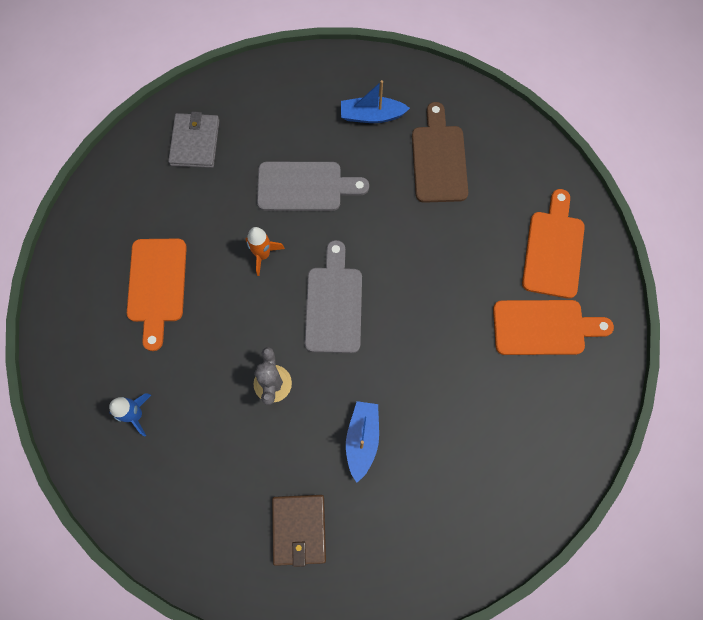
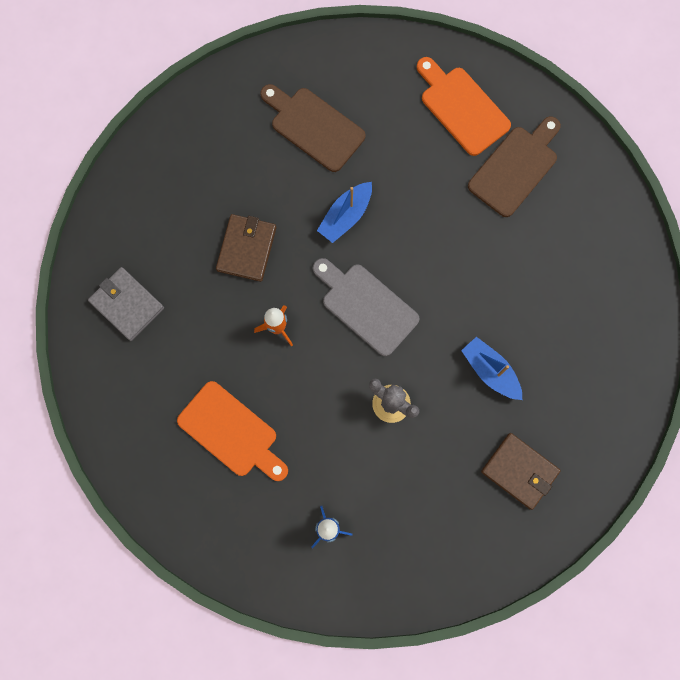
camera: 50 degrees left, 5 degrees up
(305, 187) = (246, 248): grey cutting board -> brown wallet
(372, 115) = (229, 145): blue boat -> blue boat (346, 216)
(544, 328) = (515, 168): orange cutting board -> brown cutting board

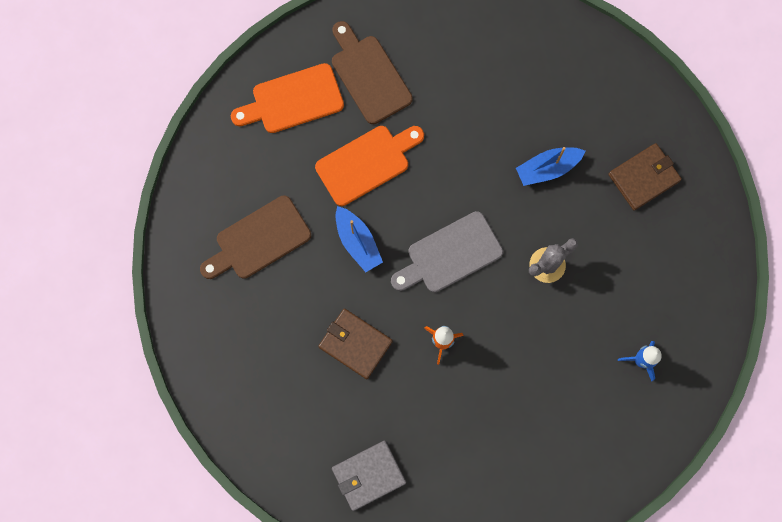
camera: 70 degrees left, 0 degrees up
(231, 432) = (525, 417): orange cutting board -> orange cutting board (367, 163)

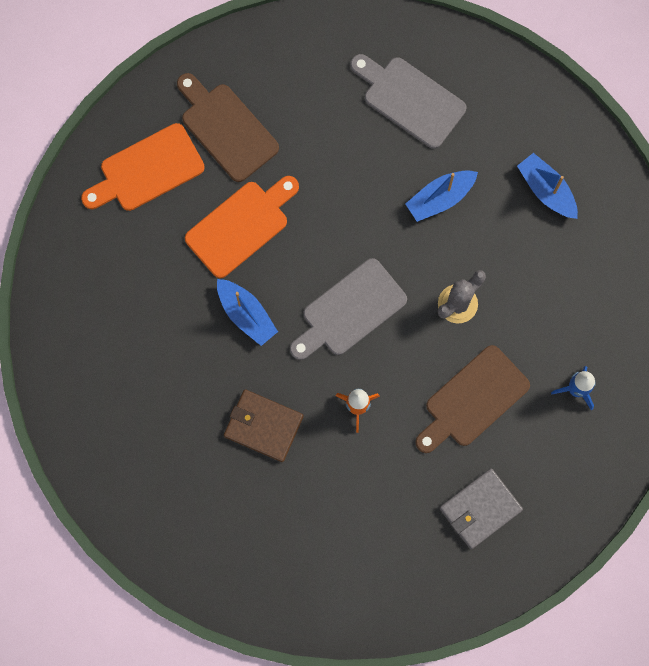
camera: 10 degrees left, 0 degrees up
(258, 240) = (137, 331): brown cutting board -> brown cutting board (472, 399)
(368, 475) = (303, 565): grey wallet -> grey wallet (480, 509)
(535, 77) = (410, 99): none -> grey cutting board
(644, 177) = (546, 190): brown wallet -> blue boat

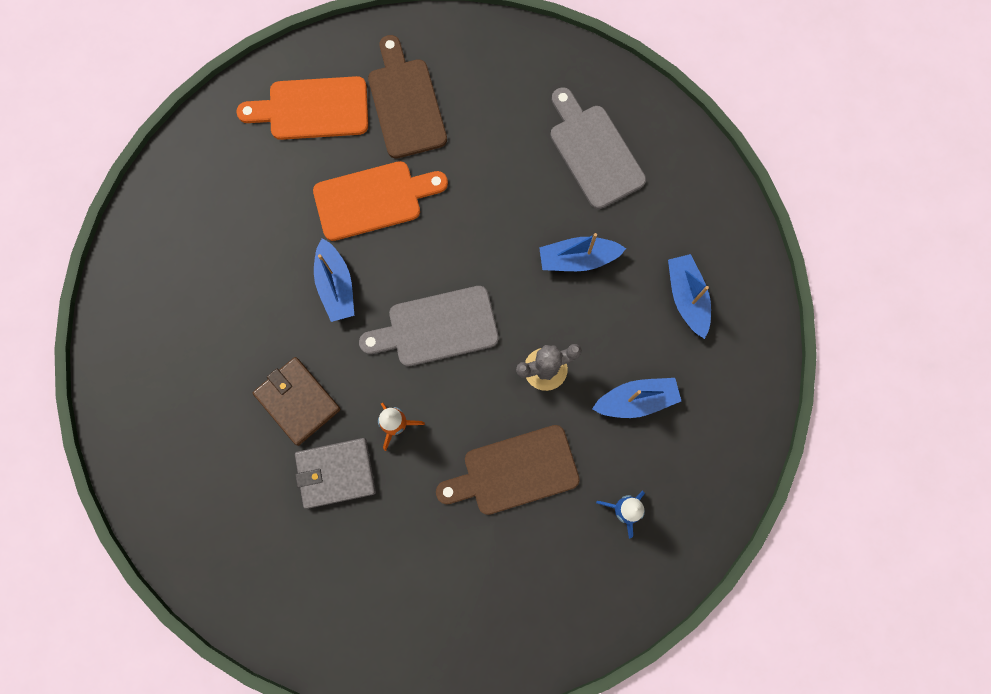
camera: 25 degrees right, 0 degrees up
(480, 509) = (468, 586): grey wallet -> grey wallet (336, 473)
(544, 295) = (636, 400): none -> blue boat

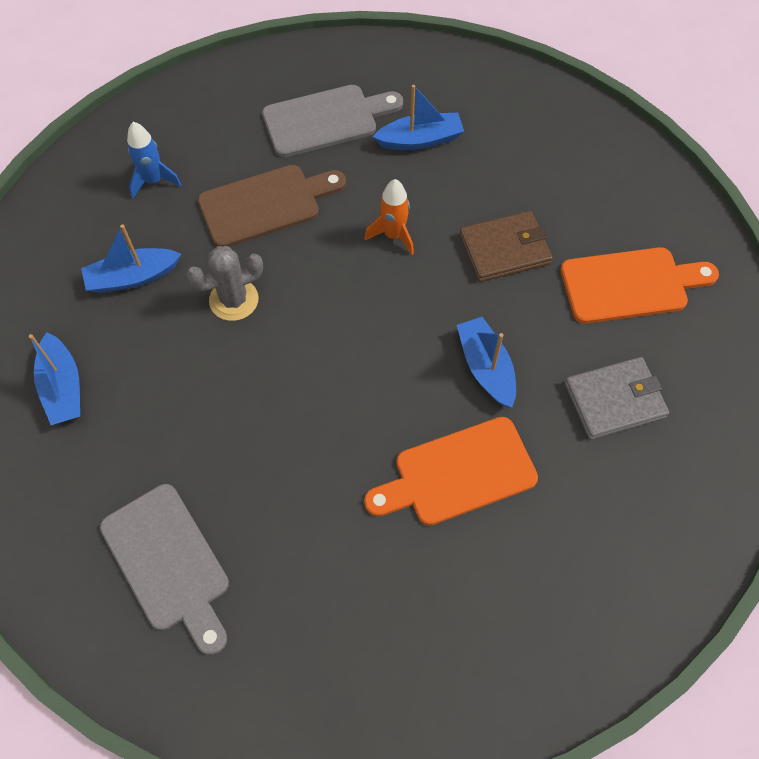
camera: 175 degrees right, 15 degrees down
(297, 401) = (505, 249): brown wallet -> brown wallet turned 60 degrees counterclockwise
(312, 109) = (563, 593): orange cutting board -> orange cutting board (630, 285)
(336, 473) = (451, 190): grey wallet -> grey wallet (614, 400)
(406, 103) = (434, 613): brown cutting board -> none
(436, 327) = (361, 332): grey cutting board -> grey cutting board (326, 120)
(578, 258) = (194, 422): blue boat -> blue boat (420, 140)

